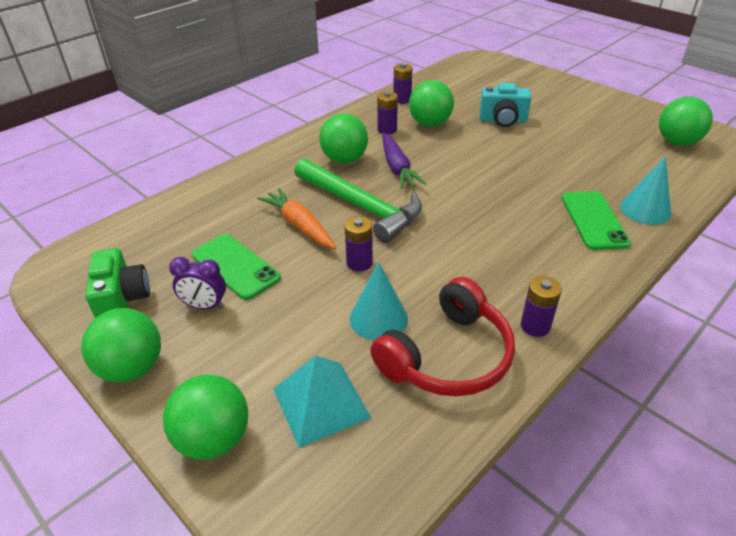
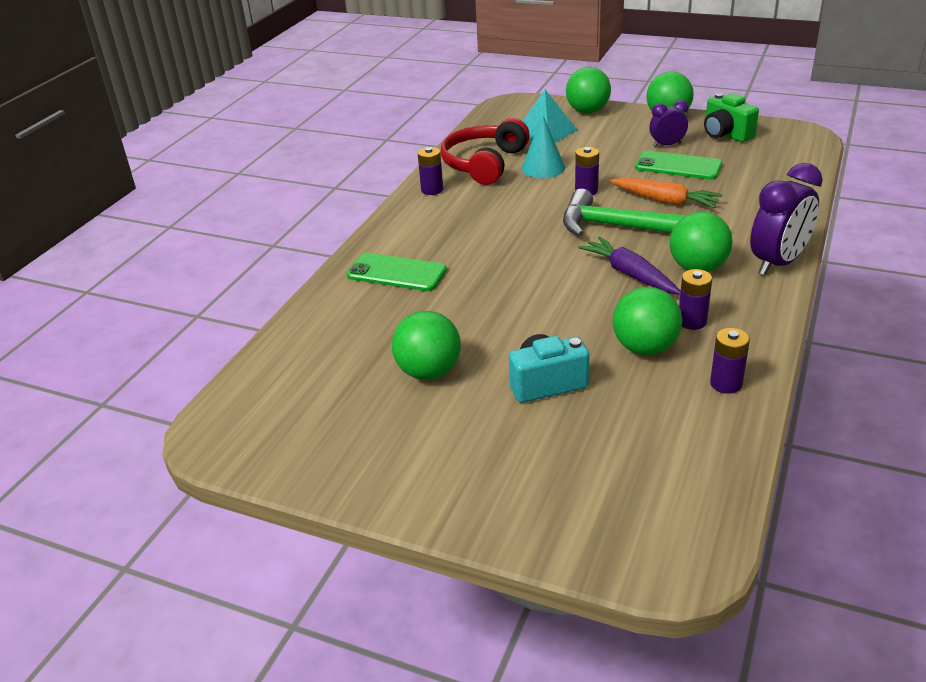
camera: 160 degrees right, 5 degrees down
(287, 148) = (778, 263): none -> purple clock
(593, 220) = (396, 273): green phone -> green phone turned 45 degrees counterclockwise
(645, 209) = (343, 297): turquoise cone -> none
(677, 142) = (286, 410): green ball -> green ball (429, 372)

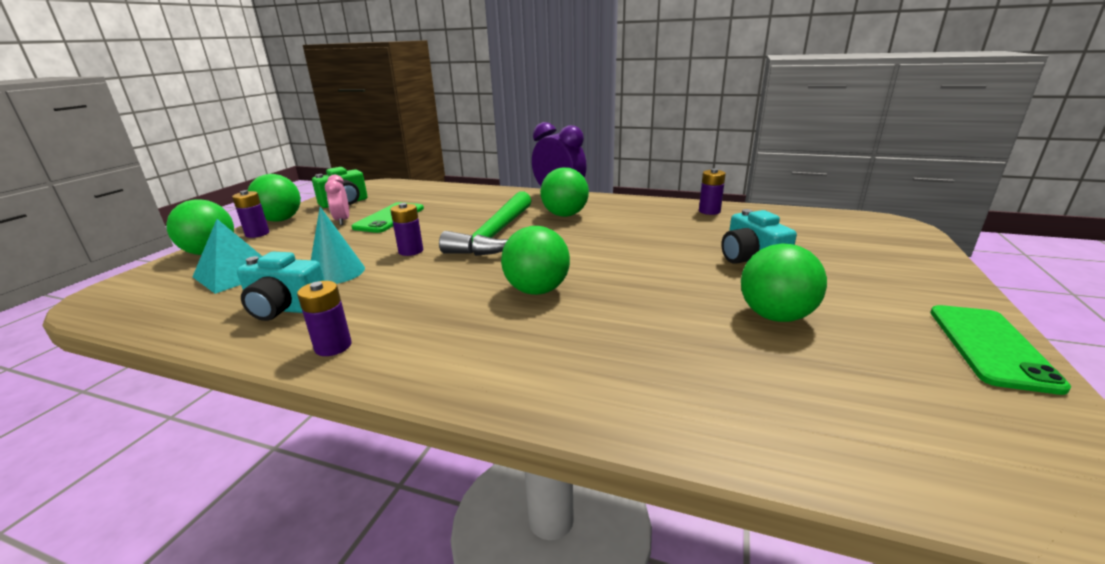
camera: 95 degrees left, 10 degrees down
(396, 273) = (573, 357): green phone -> green phone (990, 346)
(484, 164) = (285, 309): red headphones -> turquoise camera
(629, 274) = (574, 234): purple carrot -> none
(645, 348) = (680, 230): green ball -> green ball (537, 290)
(665, 201) = (451, 223): orange carrot -> none
(667, 145) = (342, 221): purple clock -> pink clock
(692, 321) = (639, 217): purple battery -> purple battery (257, 234)

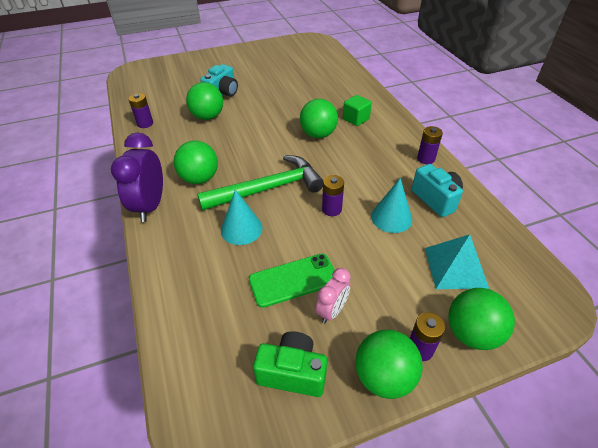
camera: 130 degrees left, 20 degrees up
(471, 215) = (241, 229): none -> turquoise cone
(523, 338) = (356, 119): none -> green cube
(775, 316) = (273, 79): green ball -> green ball (207, 117)
(990, 346) = (254, 48): green phone -> none

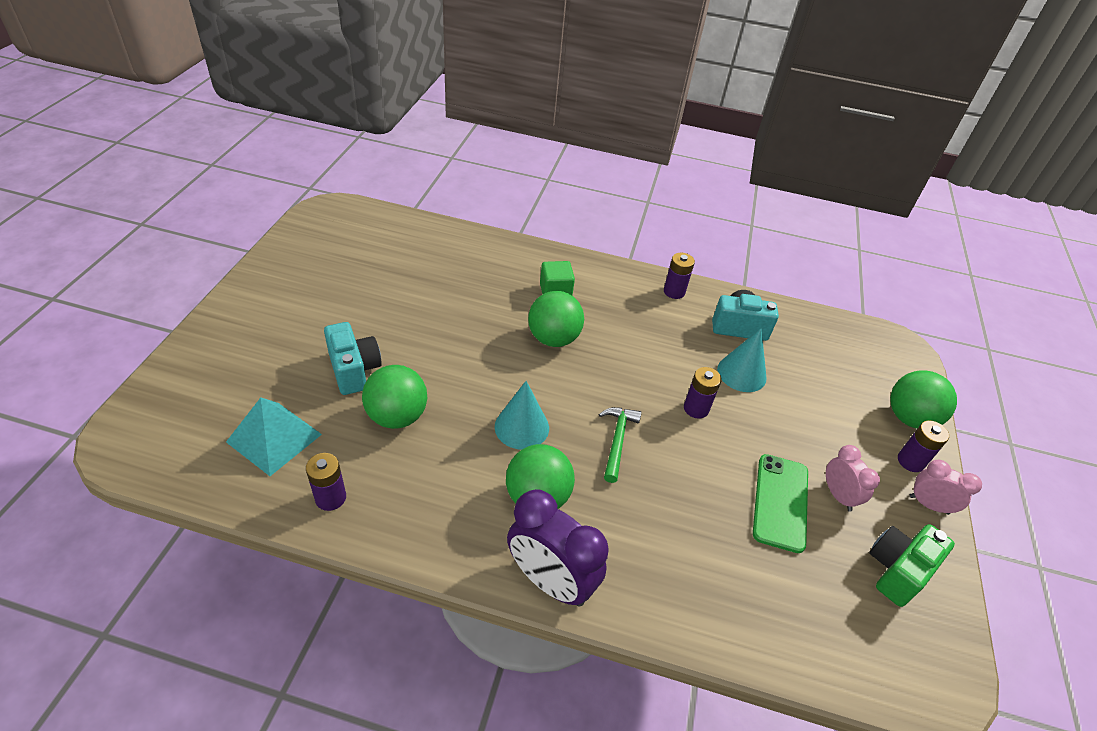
camera: 60 degrees left, 0 degrees up
(241, 229) = (670, 504): turquoise cone -> turquoise cone (521, 427)
(268, 189) = (617, 440): green hammer -> green hammer, size x0.52
(383, 377) = (928, 505): green ball -> pink clock
(455, 267) = (833, 376): turquoise pyramid -> turquoise pyramid (274, 438)

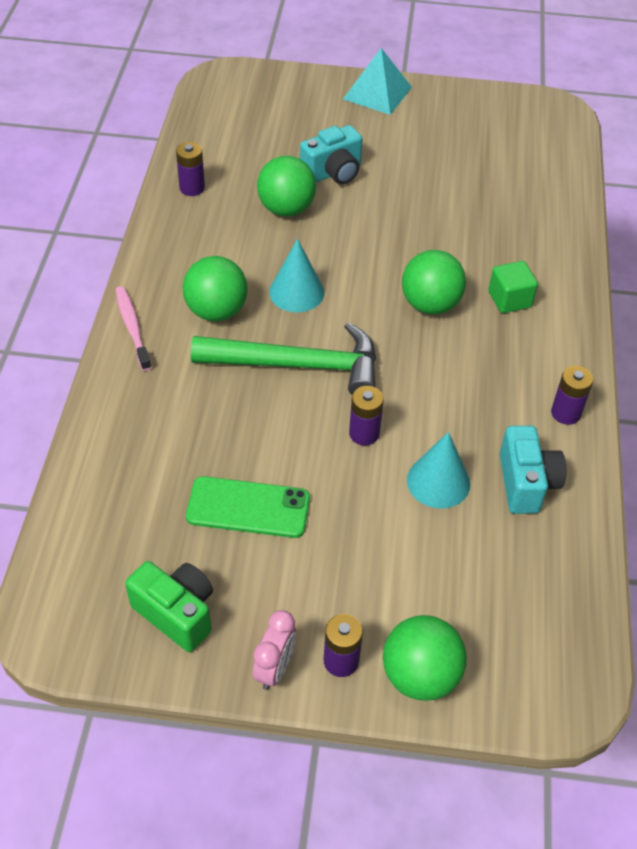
camera: 85 degrees right, 5 degrees up
(274, 438) = (244, 146): turquoise pyramid -> turquoise pyramid (377, 93)
(550, 581) = (132, 327): purple clock -> pink toothbrush
(617, 440) = (298, 365): green hammer -> green hammer, size x1.93
(838, 495) = (268, 567): pink clock -> none

